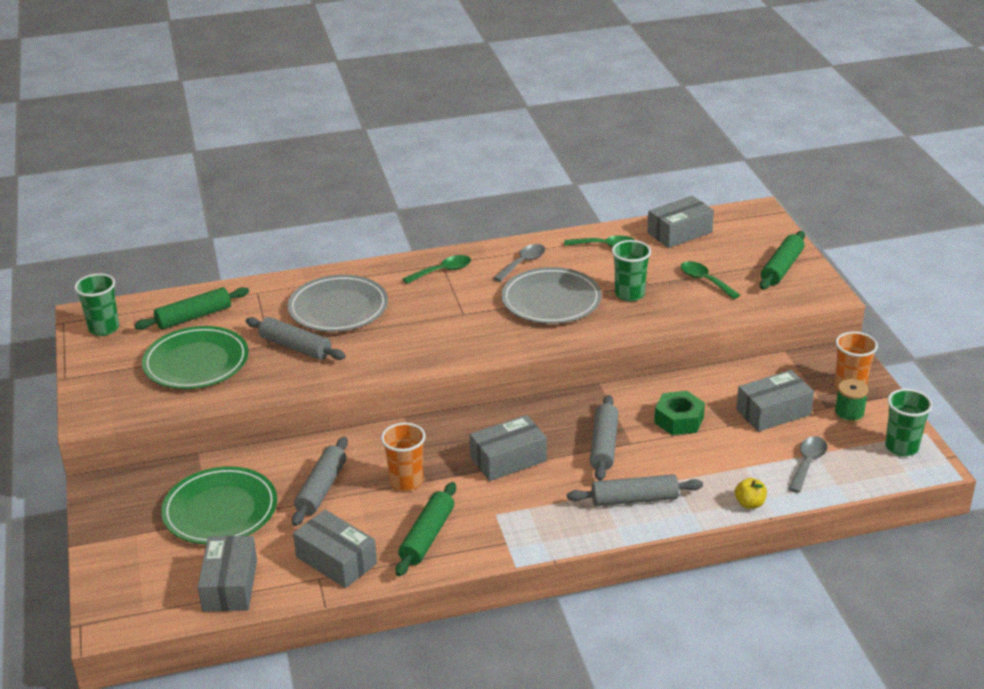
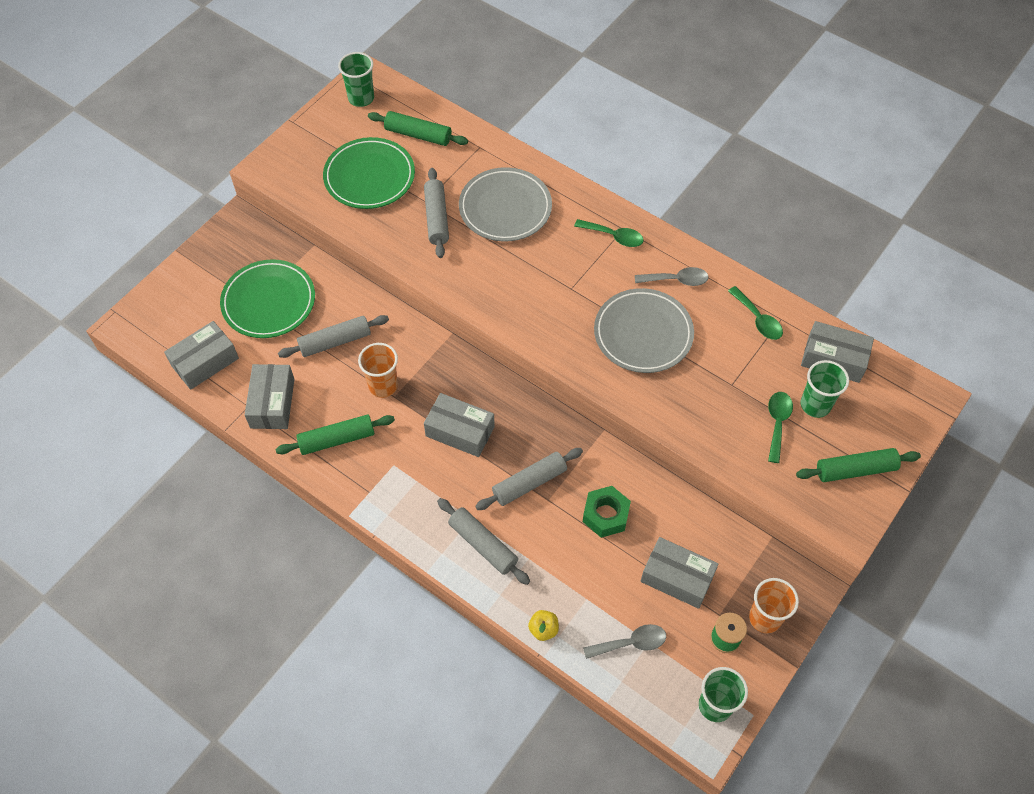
camera: 50 degrees right, 25 degrees up
(629, 294) = (704, 381): green cup -> green cup (815, 405)

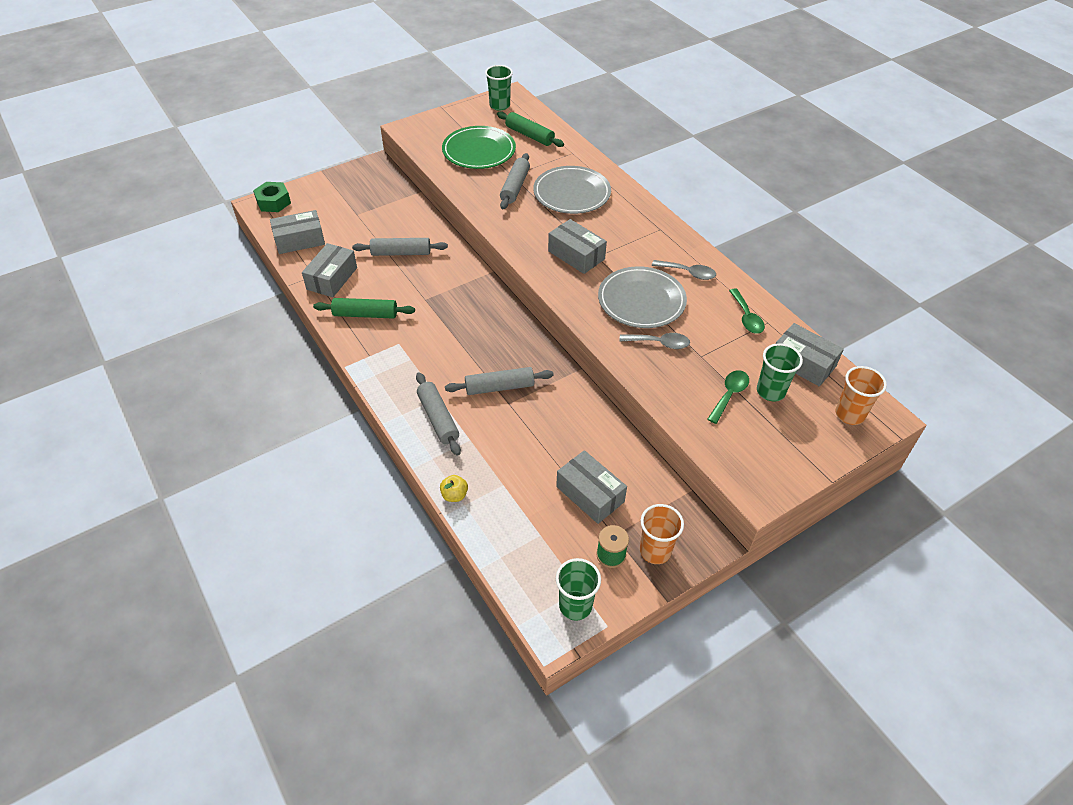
camera: 20 degrees right, 10 degrees down
(269, 302) = (367, 216): green plate -> none
(383, 386) = (420, 290): orange cup -> orange cup (849, 414)
(460, 431) = (463, 336): grey box -> grey box (576, 255)
(605, 515) = (551, 428): green nut -> green nut (273, 202)
(614, 236) = (650, 232): green spoon -> none
(631, 643) = (524, 530): grey spoon -> grey spoon (659, 343)
(855, 470) = (786, 450): green rolling pin -> none

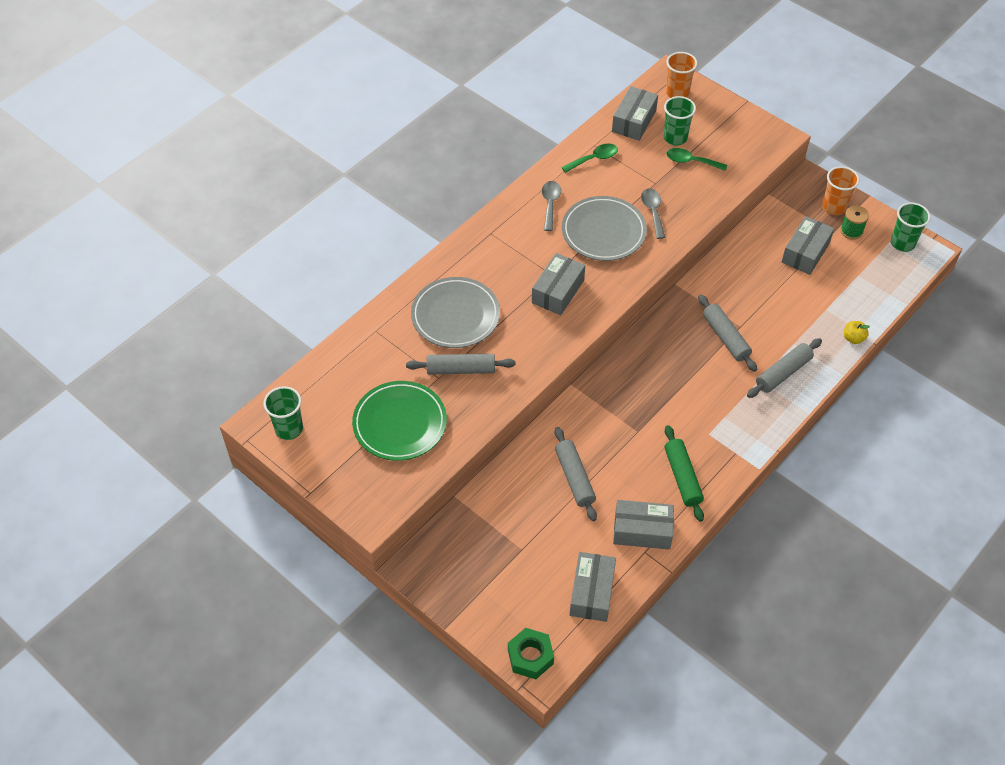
camera: 105 degrees left, 5 degrees up
(299, 240) = (592, 592): grey box -> grey box turned 45 degrees clockwise
(529, 135) = (350, 380): green rolling pin -> none

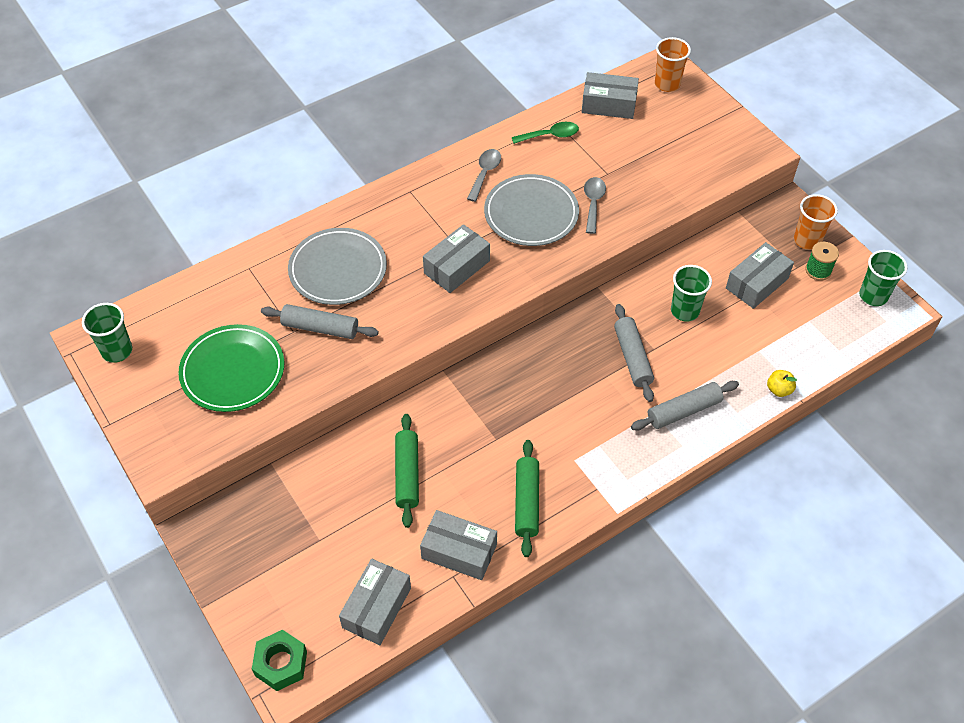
camera: 15 degrees right, 0 degrees up
(574, 478) = (407, 474): grey rolling pin -> green rolling pin
(634, 121) = (608, 104): grey box -> grey box turned 60 degrees clockwise
(675, 138) = (647, 130): green cup -> green cup (685, 311)
(691, 161) = (655, 158): green spoon -> none

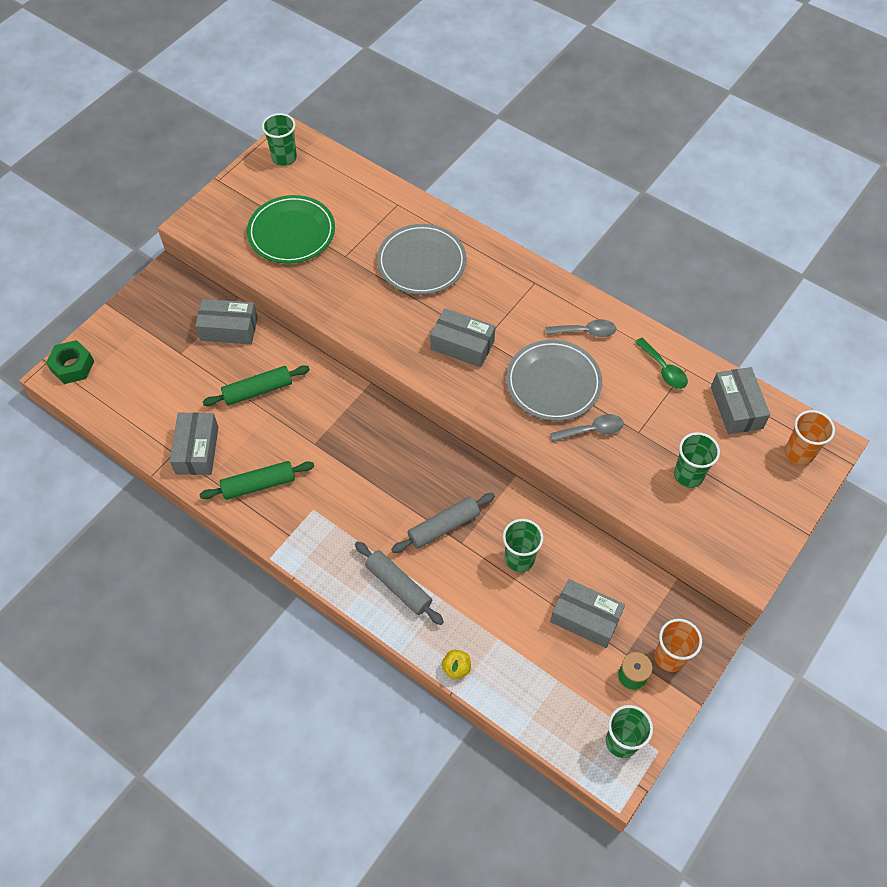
camera: 70 degrees right, 5 degrees up
(320, 328) = (355, 272): grey rolling pin -> none
(376, 607) = (132, 410): grey box -> grey box (229, 329)
(662, 156) = (688, 475): none -> green cup

